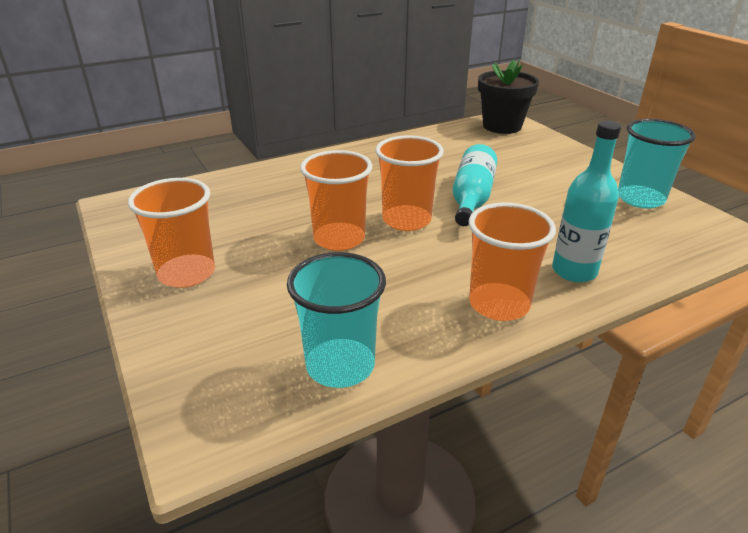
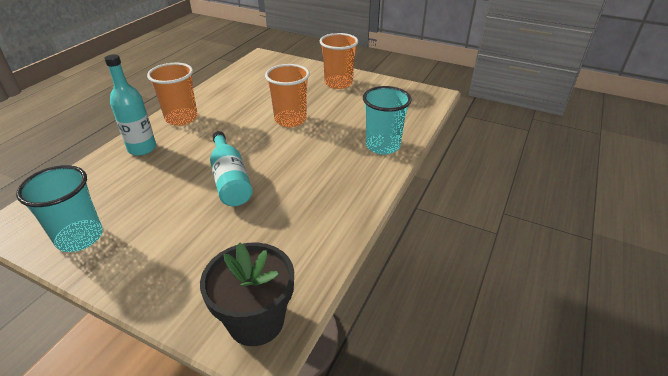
camera: 145 degrees right, 5 degrees up
(340, 366) = (236, 80): turquoise cup -> turquoise cup (382, 146)
(406, 220) = (263, 144): orange cup -> none

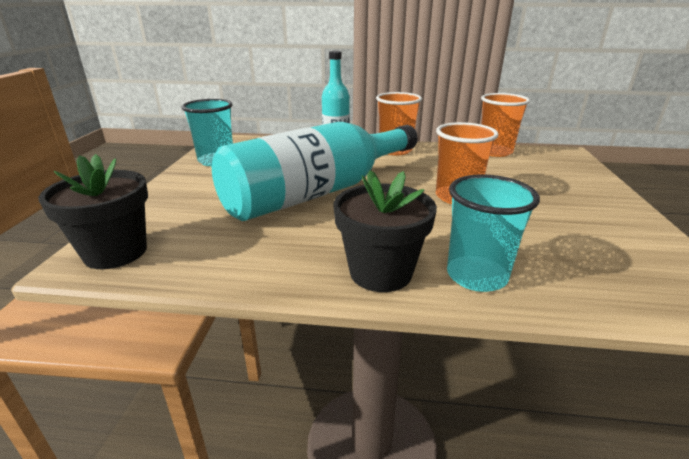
camera: 70 degrees right, 10 degrees down
(230, 180) = (317, 192): turquoise bottle -> turquoise bottle, size x1.94
(338, 83) = (592, 208): orange cup -> orange cup (495, 152)
(363, 178) = (380, 272): none -> black flower pot

